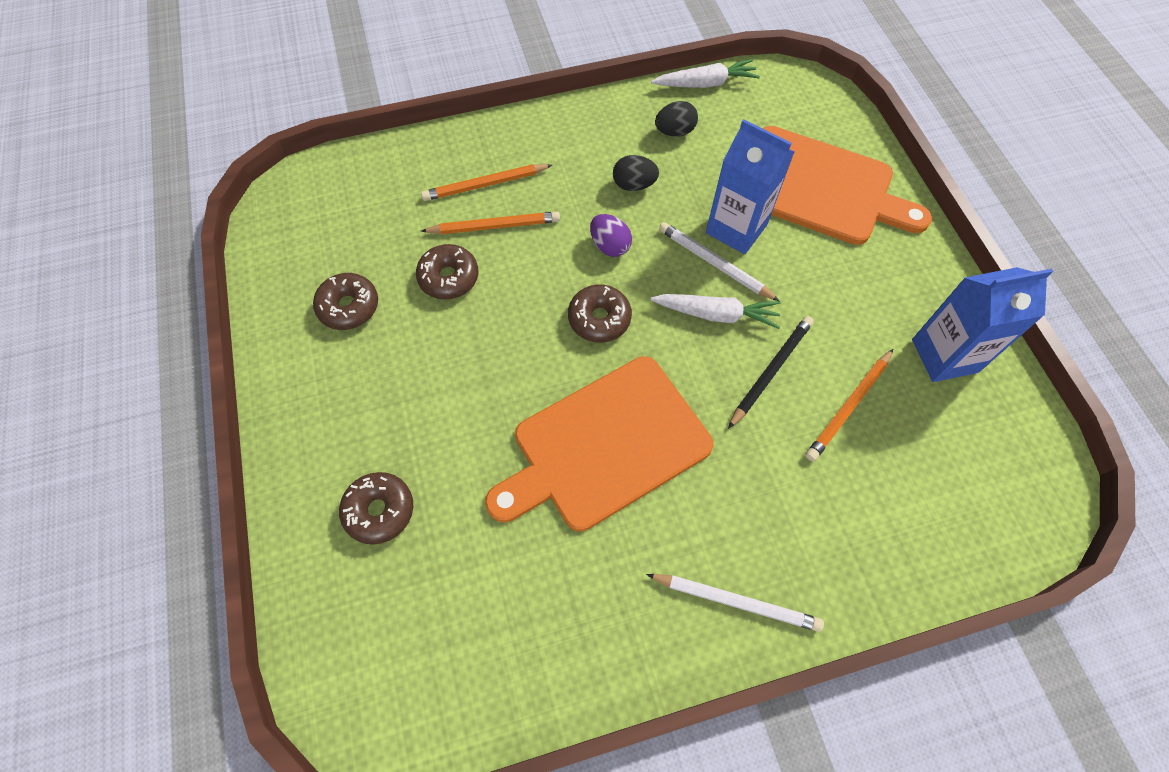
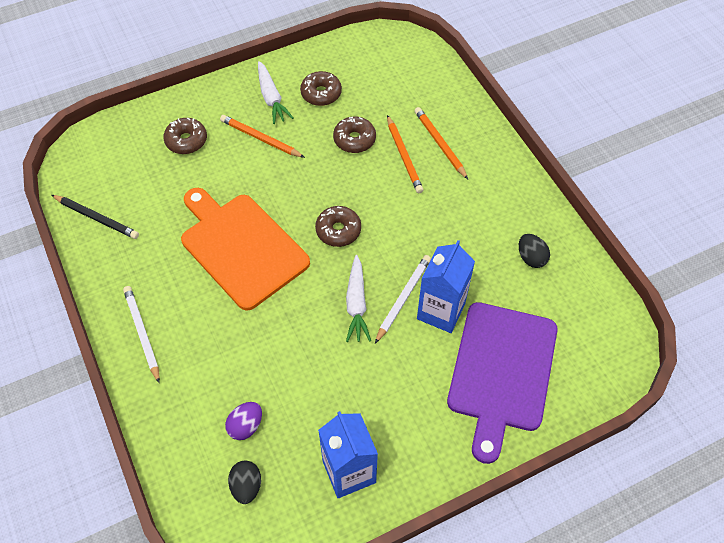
camera: 80 degrees right, 5 degrees down
(610, 246) = (403, 228): purple egg -> purple egg (246, 426)
(634, 185) = (466, 236): black egg -> black egg (246, 486)
(705, 83) = (595, 275): white carrot -> white carrot (271, 98)
(736, 602) = (142, 333): white pencil -> white pencil turned 150 degrees clockwise
(771, 371) = (314, 344): black pencil -> black pencil (97, 218)
(819, 188) = (501, 371): orange cutting board -> purple cutting board
(848, 407) = (291, 398): orange pencil -> orange pencil (260, 138)

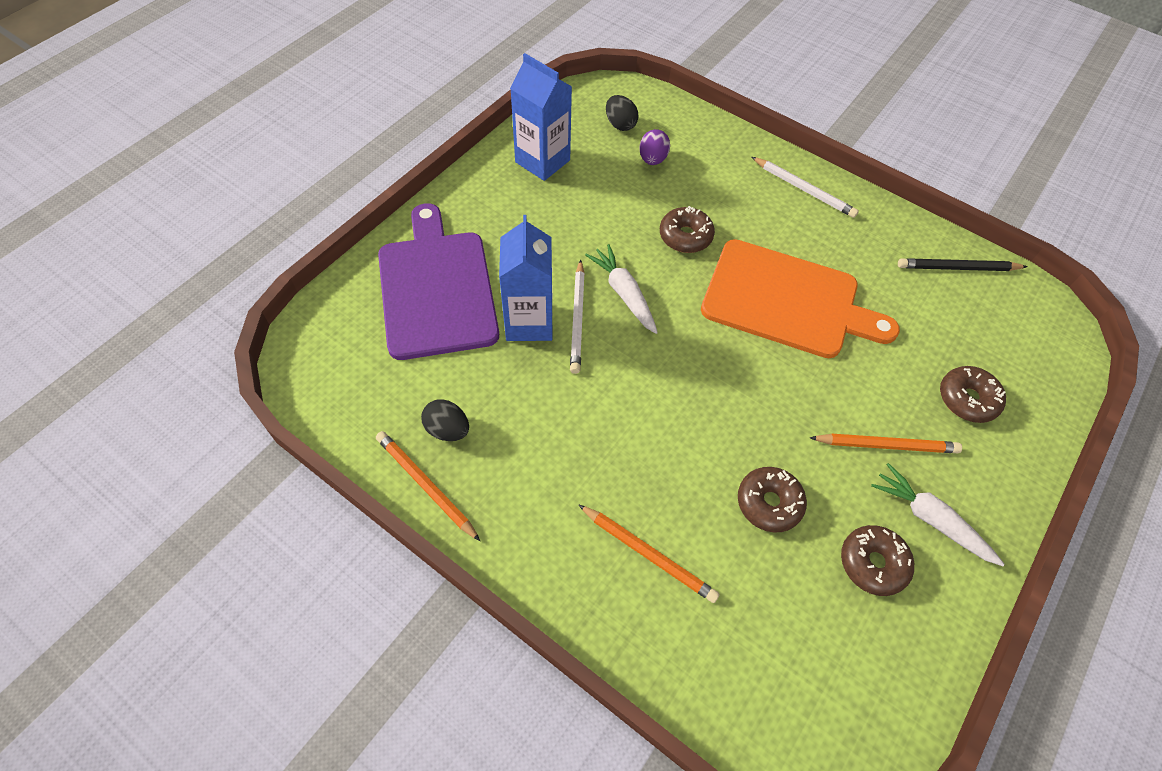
camera: 150 degrees right, 0 degrees up
(338, 230) = (698, 364): brown donut -> brown donut (685, 236)
(404, 156) = (686, 507): orange pencil -> orange pencil (426, 485)

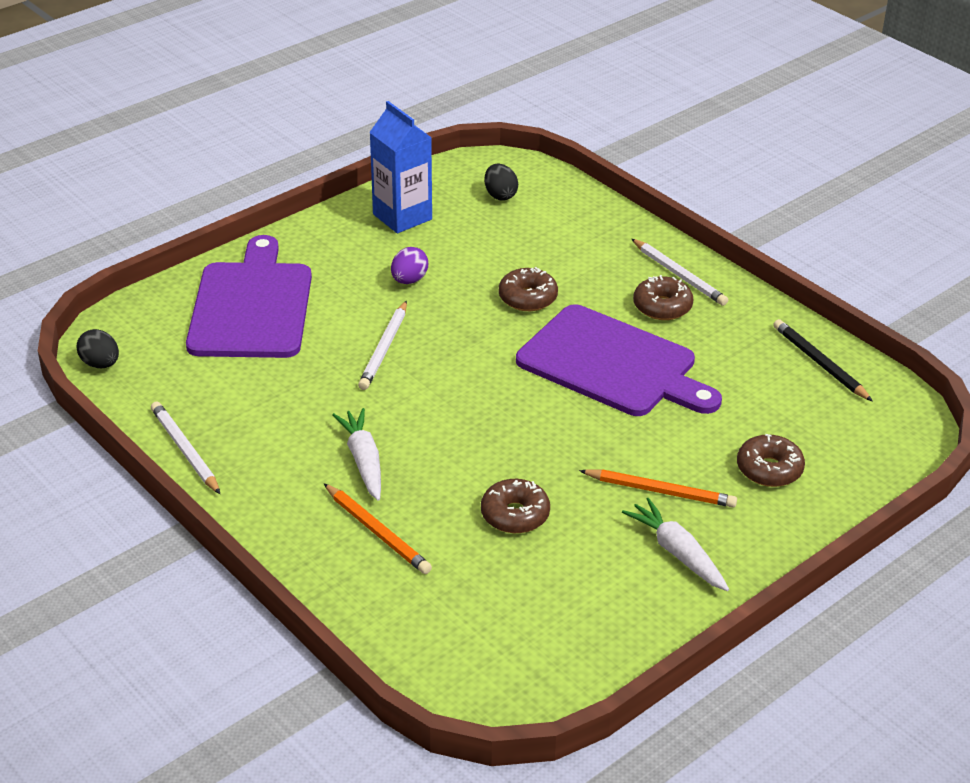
camera: 15 degrees right, 20 degrees down
(426, 485) = (185, 450): orange pencil -> white pencil
(447, 429) = (221, 413): black egg -> black egg (100, 364)
(529, 322) = (334, 344): blue carton -> none
(624, 293) = (441, 335): white carrot -> white carrot (363, 461)
(652, 159) = (522, 229): purple egg -> purple egg (409, 280)
(786, 301) = (612, 364): orange cutting board -> purple cutting board
(873, 563) = (599, 574): brown donut -> brown donut (662, 307)
(957, 268) = (819, 363): black pencil -> black pencil turned 45 degrees clockwise

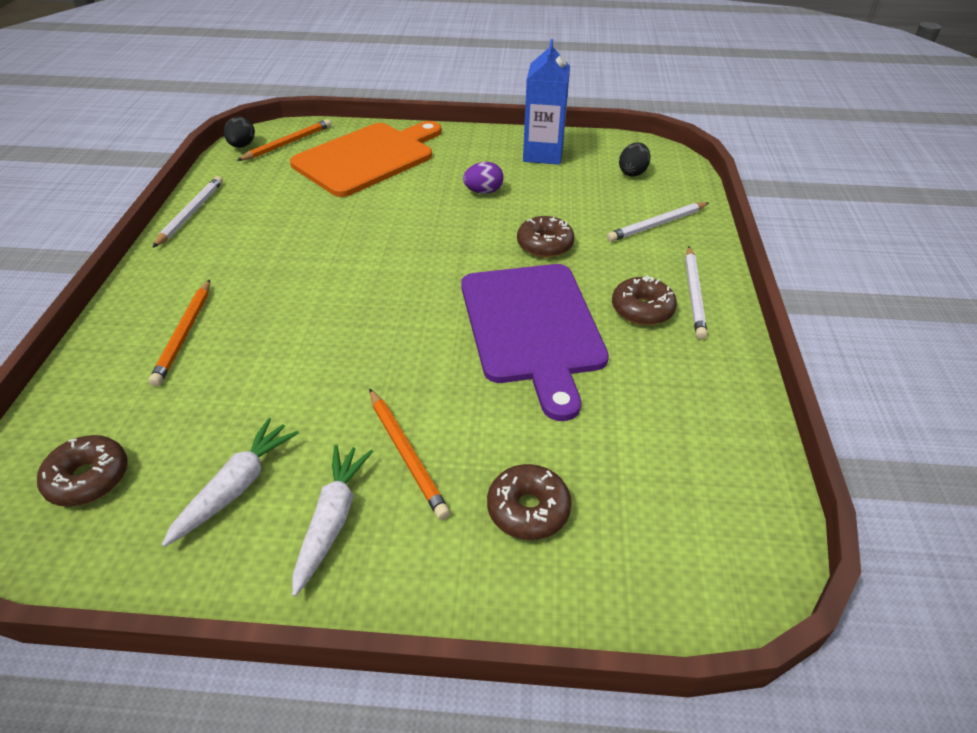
camera: 45 degrees right, 5 degrees up
(144, 335) = (288, 143): none -> orange pencil
(252, 306) = (368, 158): purple cutting board -> orange cutting board
(363, 461) = (261, 283): white carrot -> white carrot (236, 487)
(384, 349) = (396, 223): white pencil -> white pencil (657, 224)
(515, 515) = (278, 389): brown donut -> brown donut (88, 478)
(819, 363) = (725, 446): black pencil -> none

